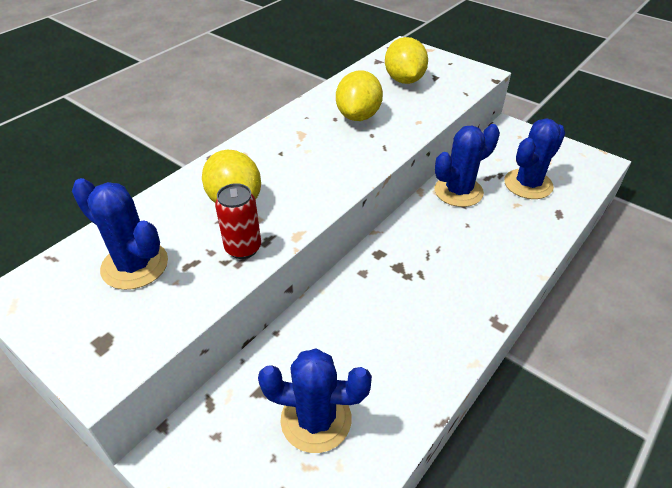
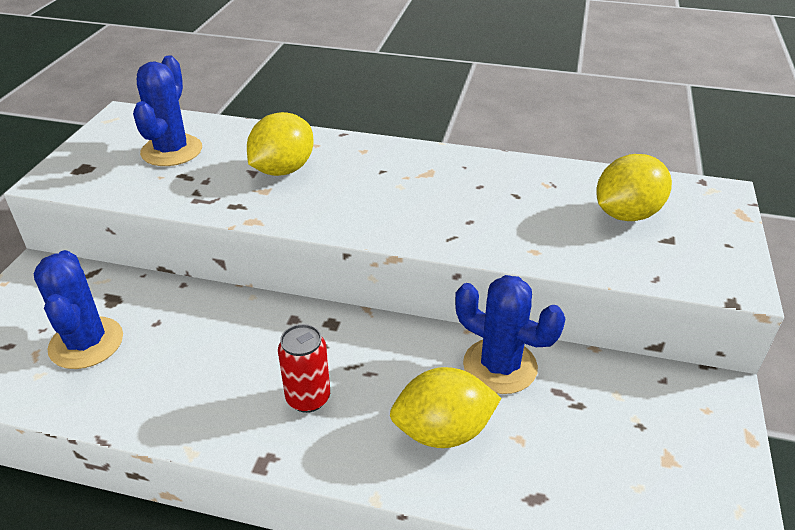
camera: 65 degrees right, 5 degrees down
(243, 248) = (217, 196): red can -> red can (308, 398)
(358, 116) = (500, 200): yellow lemon -> yellow lemon (443, 431)
(528, 184) = (580, 444): blue cactus -> none

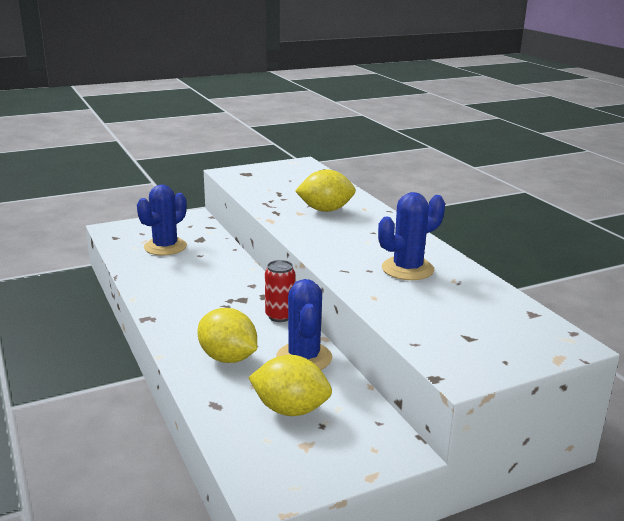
camera: 50 degrees right, 15 degrees down
(171, 151) = (293, 182): blue cactus -> blue cactus (407, 269)
(308, 398) = (202, 312): red can -> red can (280, 316)
(626, 214) = (470, 315): yellow lemon -> yellow lemon (290, 409)

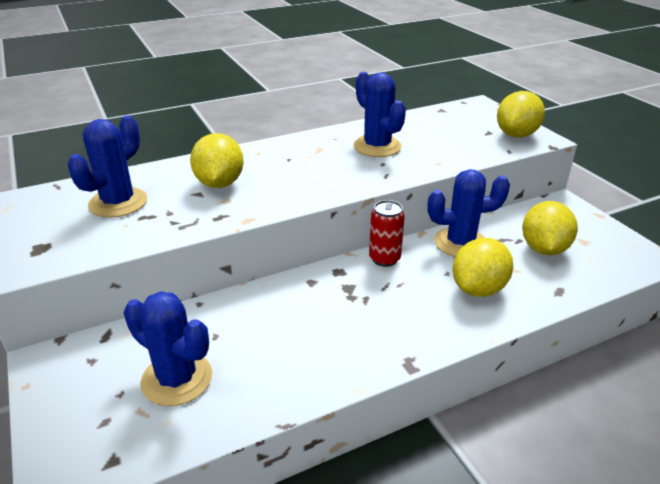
camera: 90 degrees left, 10 degrees up
(297, 185) = (118, 203): none -> blue cactus
(466, 356) = (516, 135): none -> yellow lemon

